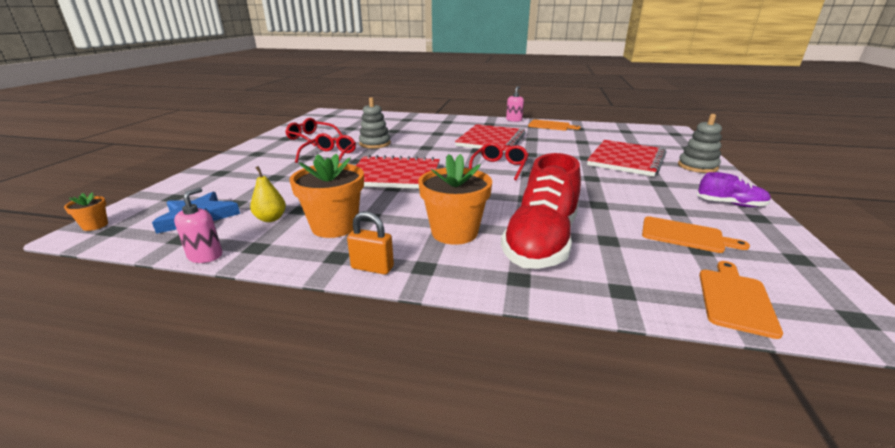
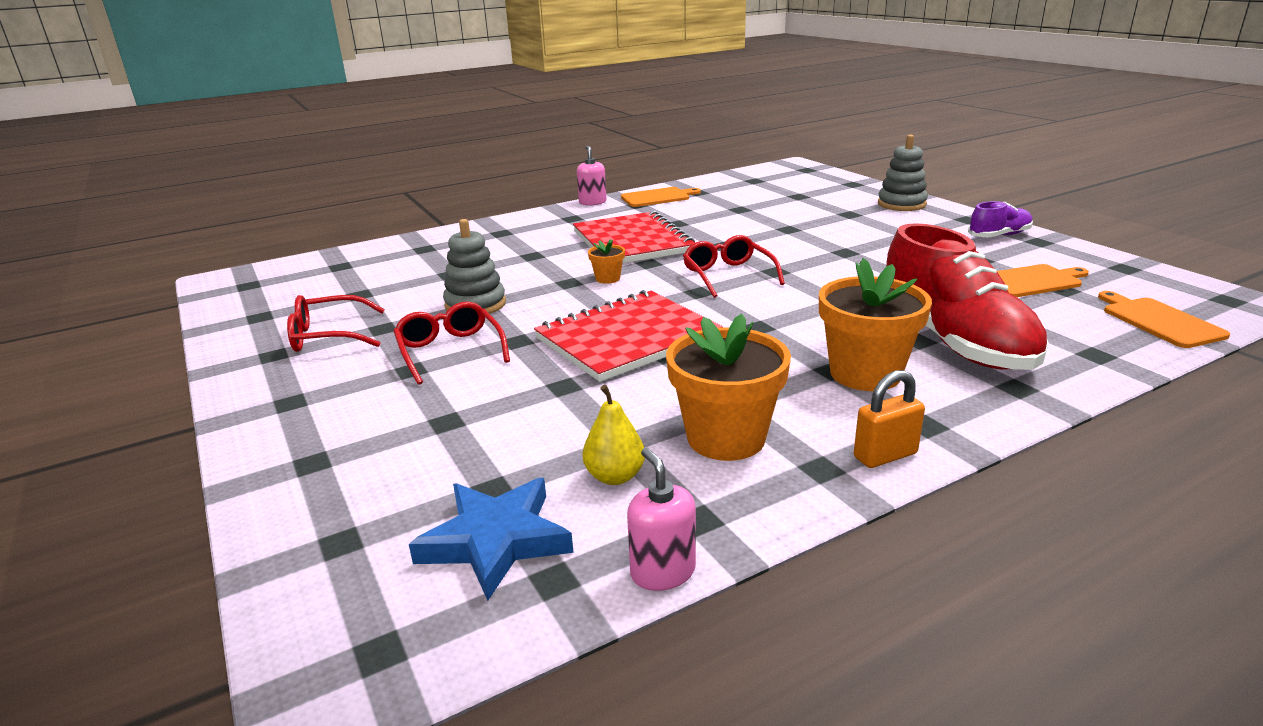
camera: 40 degrees left, 0 degrees up
(95, 225) = (316, 669): orange flower pot -> orange flower pot (608, 278)
(626, 160) = (830, 218): red notebook -> none

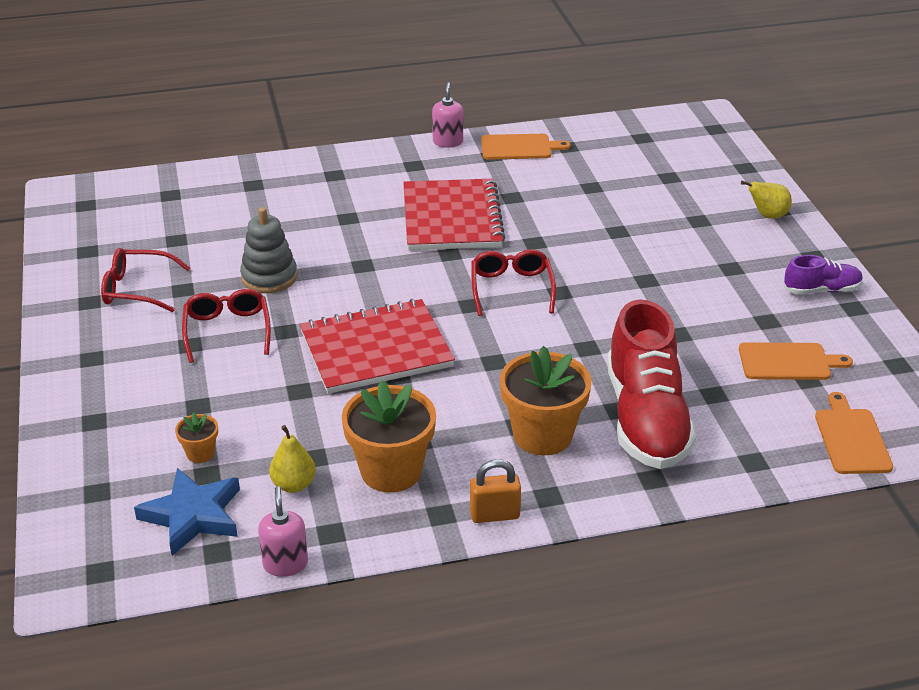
camera: 15 degrees right, 10 degrees up
(608, 278) = (400, 268): orange flower pot -> orange flower pot (200, 453)
(901, 204) = (767, 216): grey stacking toy -> yellow pear

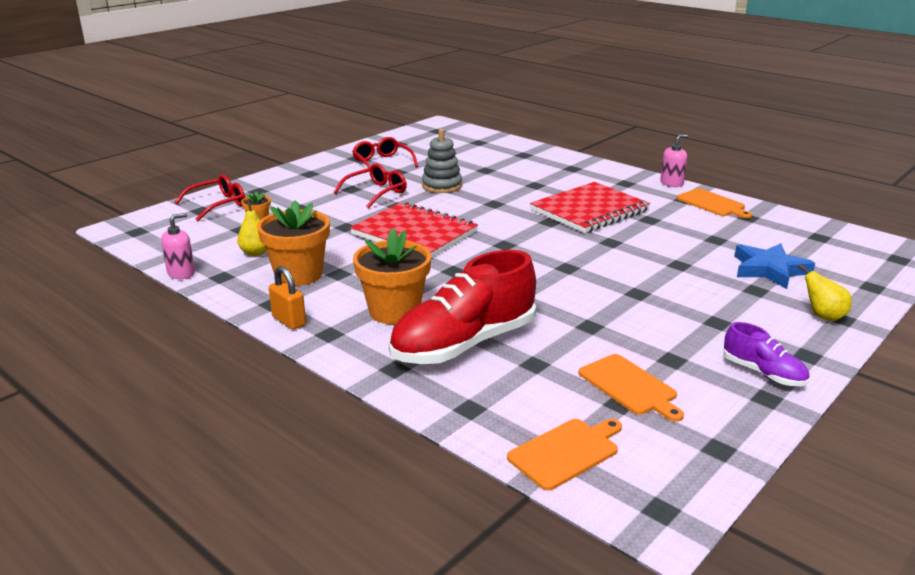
camera: 55 degrees right, 10 degrees down
(192, 515) = (202, 237): blue star -> blue star (769, 270)
(511, 288) = (544, 251): red glasses -> red glasses (218, 204)

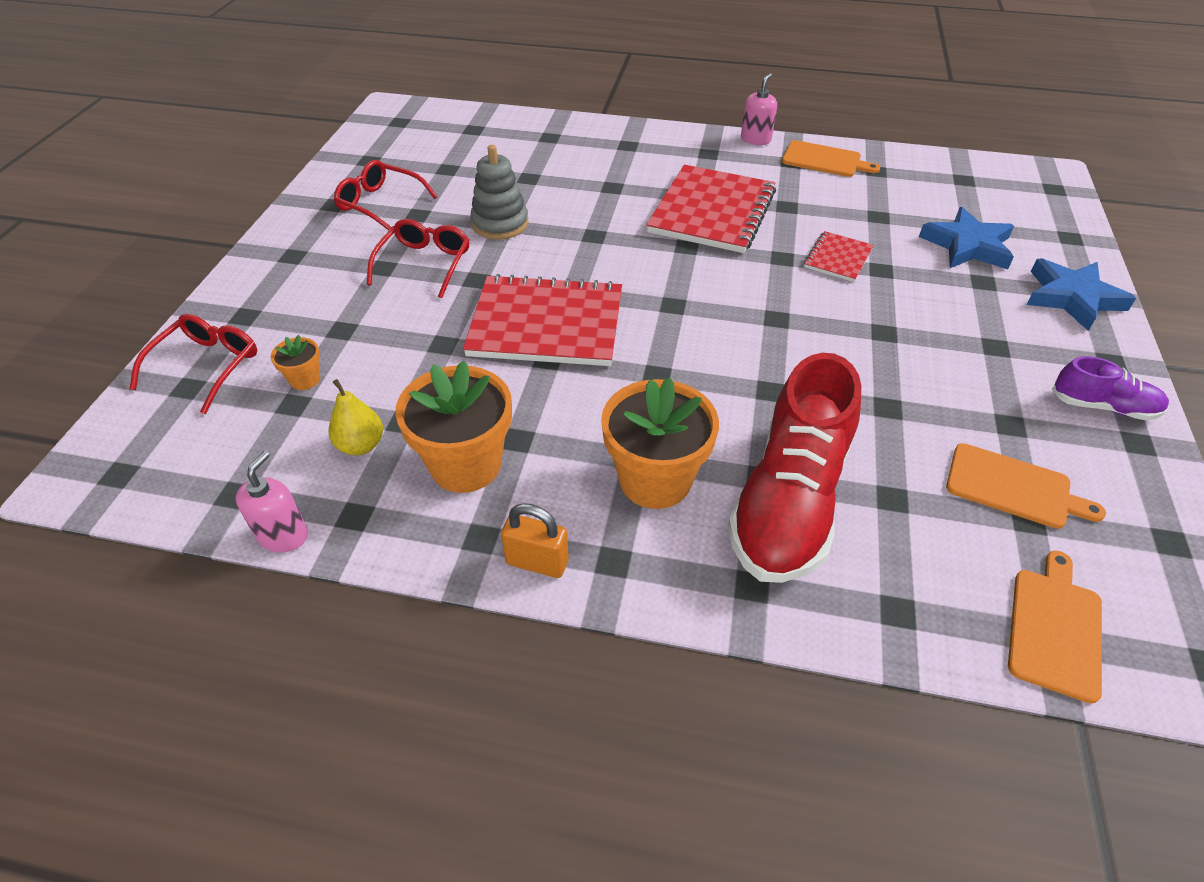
camera: 30 degrees left, 20 degrees up
(652, 252) = (838, 258): none -> red notebook
(823, 316) = (1072, 298): yellow pear -> blue star

